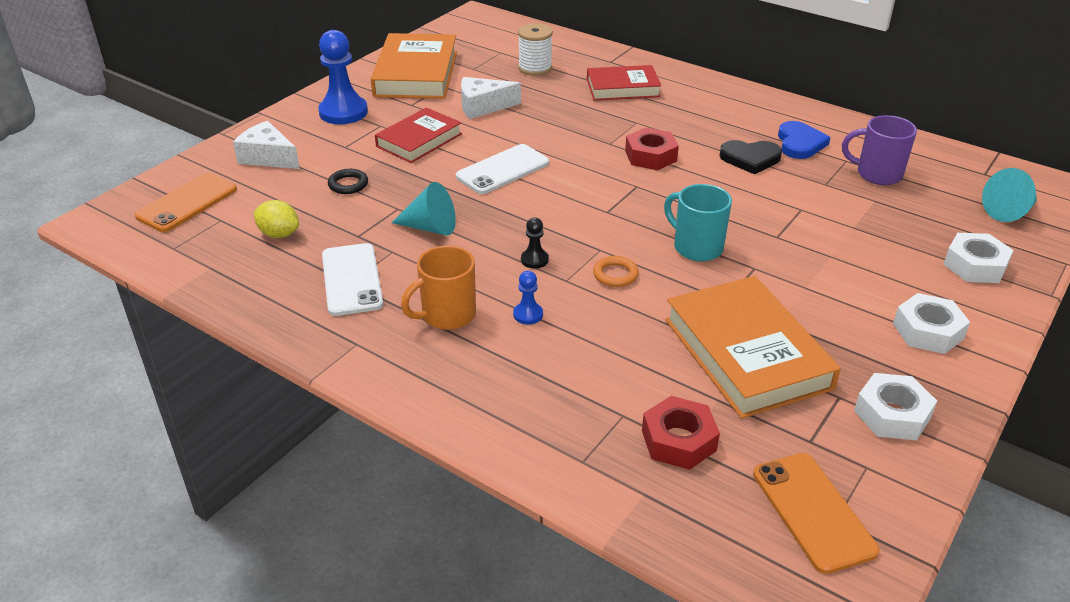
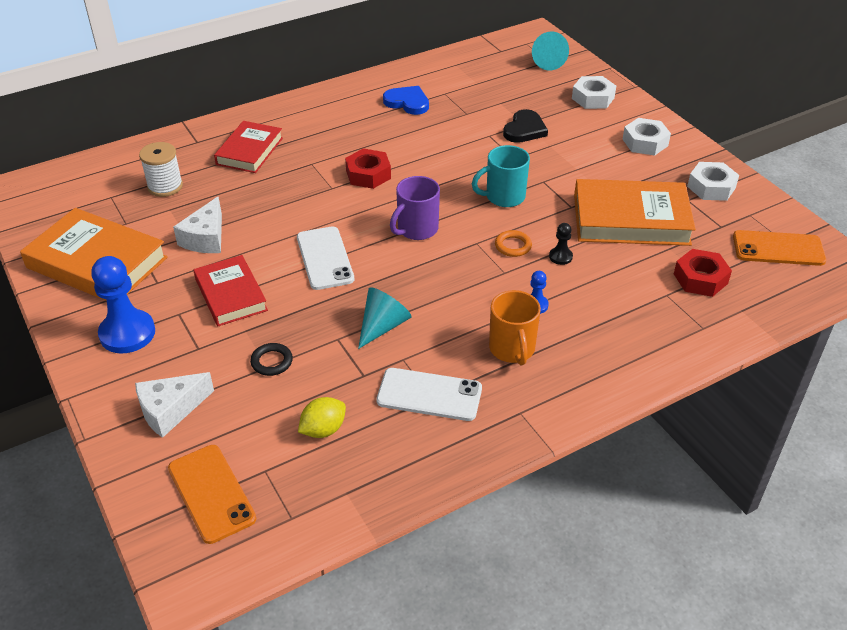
camera: 65 degrees left, 5 degrees up
(534, 260) = (468, 280): black pawn -> black pawn (560, 257)
(750, 158) = (410, 131): black heart -> black heart (524, 129)
(877, 174) = (471, 89): purple mug -> purple mug (416, 229)

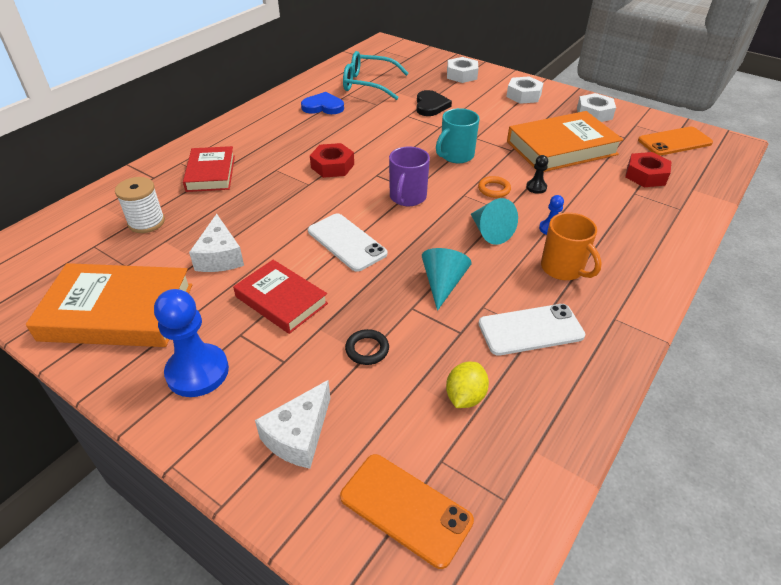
camera: 25 degrees left, 0 degrees up
(476, 85) = (368, 84): none -> turquoise glasses
(547, 62) = (408, 58): turquoise cone -> turquoise cone (490, 232)

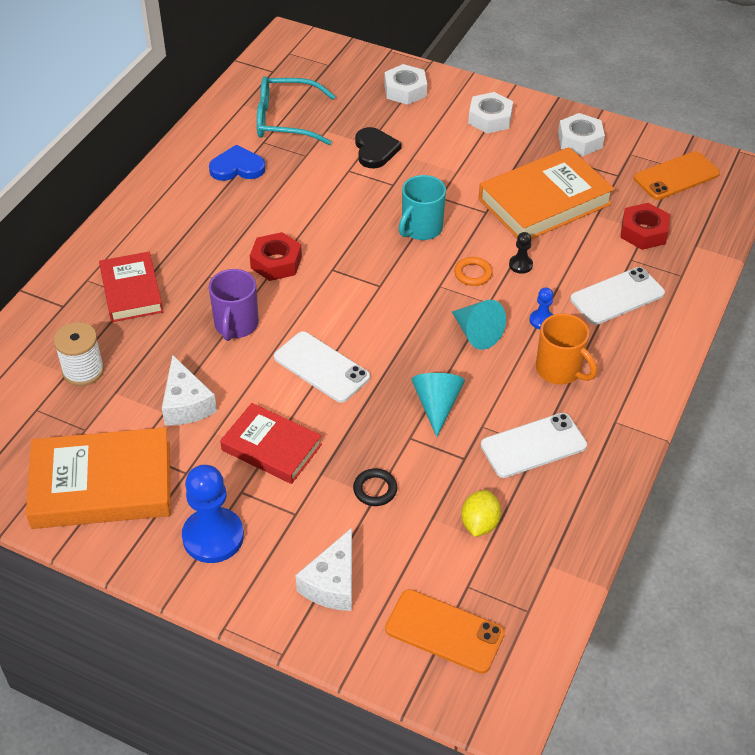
camera: 10 degrees left, 5 degrees up
(407, 197) = (375, 298): purple mug -> purple mug (236, 325)
(620, 218) = (617, 296): none -> white phone

